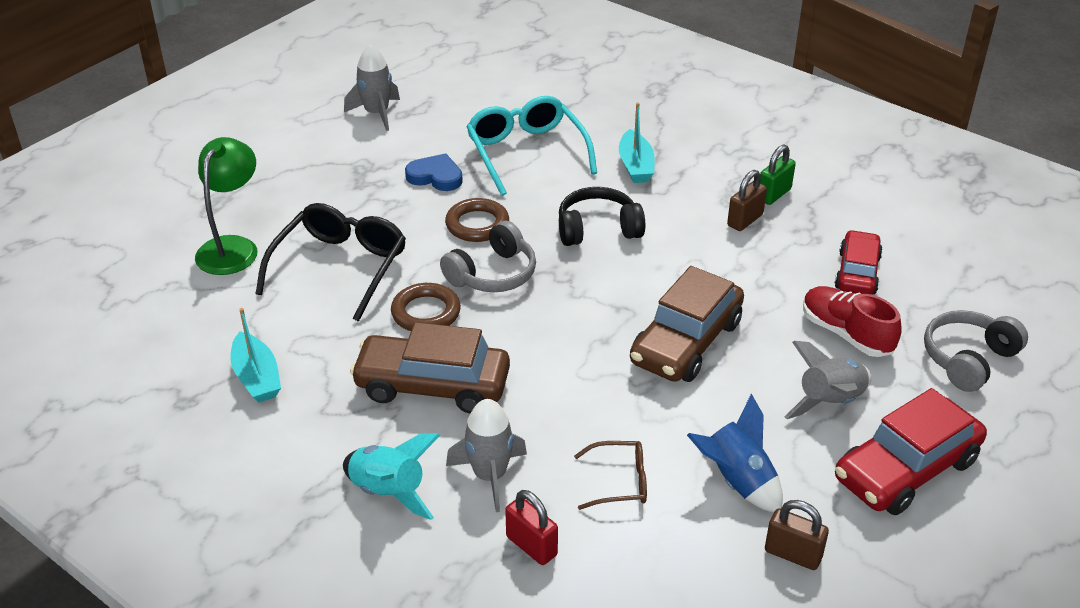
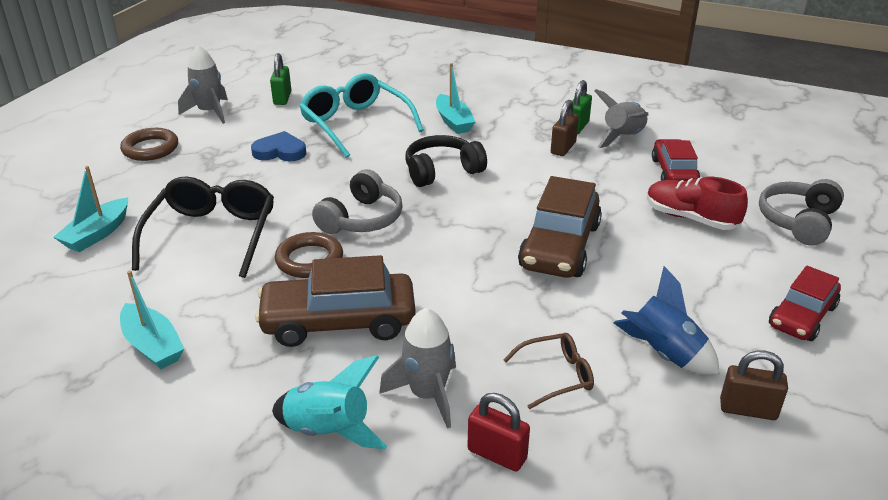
camera: 15 degrees left, 5 degrees down
(232, 247) = (97, 234): green lamp -> turquoise boat
(458, 106) = (282, 98): none -> green padlock
(477, 224) = (332, 182): brown ring -> brown ring (150, 148)
(830, 402) = (707, 273): grey rocket -> grey rocket (623, 137)
(906, 470) = (802, 316): red car -> red car, size x0.64

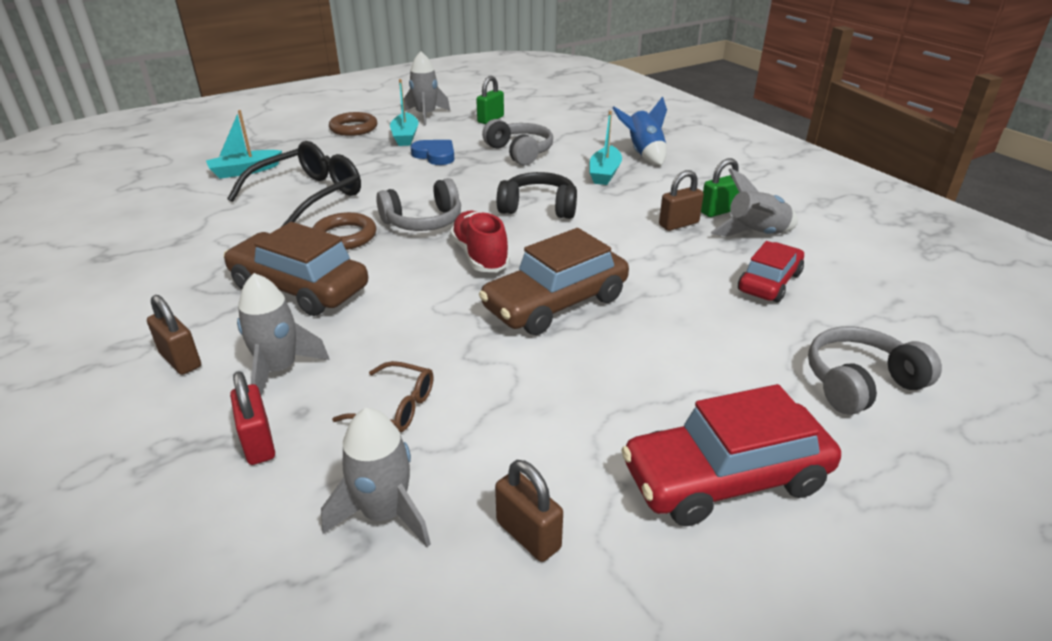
camera: 35 degrees right, 0 degrees up
(153, 345) = (171, 252): turquoise boat -> turquoise boat (405, 136)
(328, 430) = (180, 360): turquoise rocket -> brown padlock
(355, 124) = (519, 152): turquoise glasses -> grey headphones
(651, 447) = (385, 513): none -> grey rocket
(663, 354) = (518, 438): blue rocket -> blue rocket (643, 154)
(690, 218) = (727, 330): red shoe -> red shoe (480, 256)
(802, 316) = (725, 478): red car -> red car, size x1.55

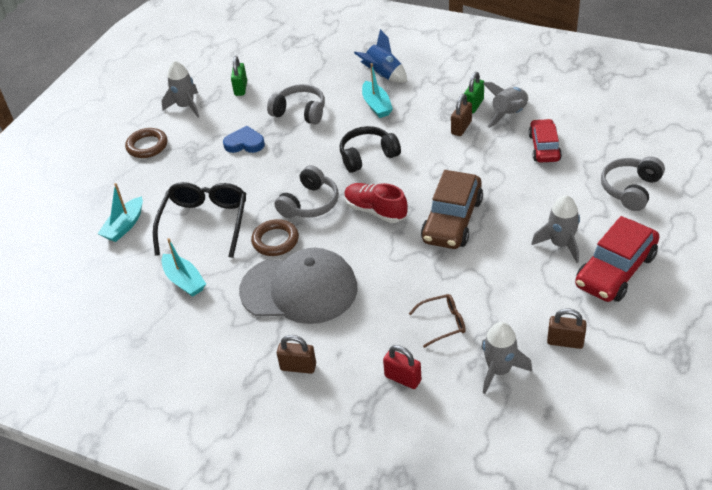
camera: 30 degrees left, 10 degrees up
(279, 369) = (359, 340): grey rocket -> grey rocket (560, 244)
(299, 288) = (299, 289): brown car -> grey cap
(405, 136) = (199, 135): turquoise boat -> turquoise boat (184, 281)

